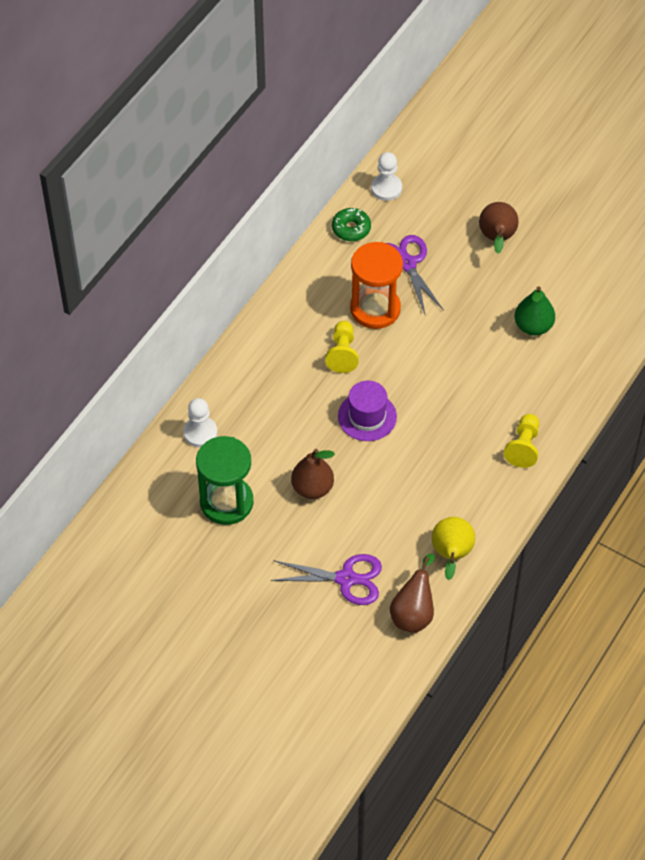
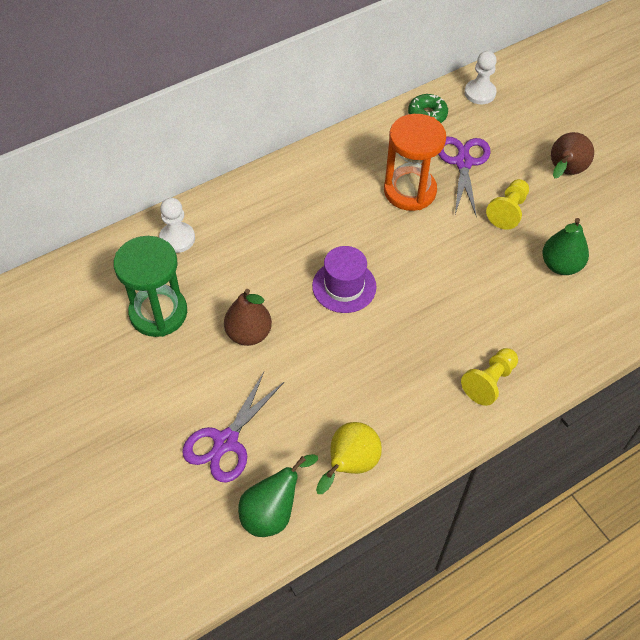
camera: 25 degrees right, 0 degrees up
(342, 353) = (355, 219): yellow pawn -> yellow pawn (508, 211)
(346, 579) = (225, 442): purple scissors -> purple scissors turned 90 degrees clockwise
(413, 613) = (272, 512): brown pear -> green pear

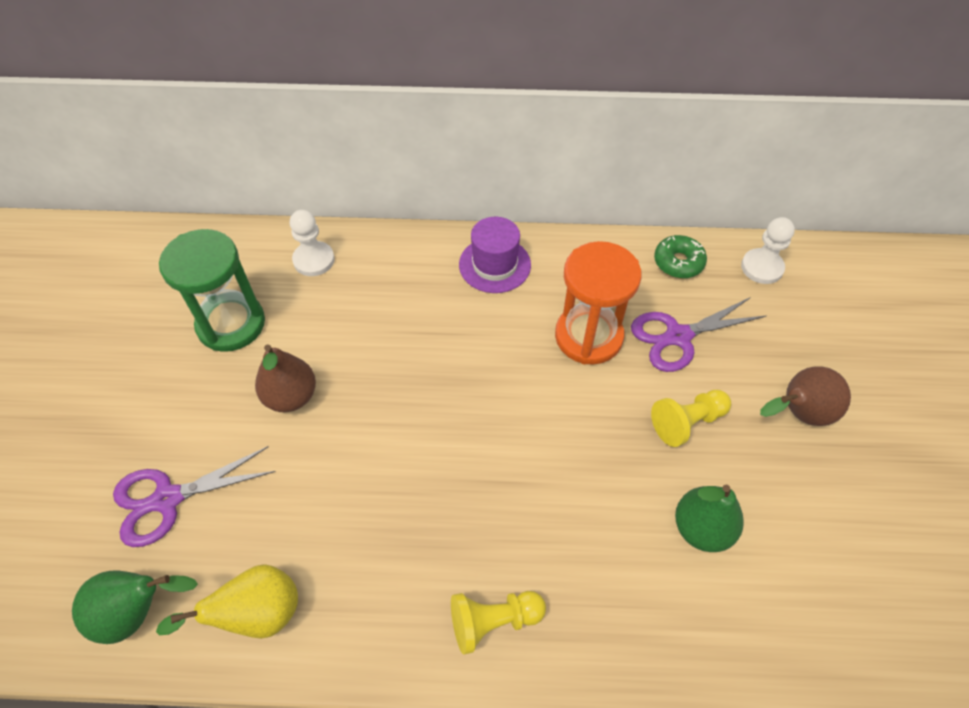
camera: 35 degrees right, 0 degrees up
(344, 286) = (428, 403): purple hat -> purple hat (494, 265)
(463, 162) = (678, 336): purple scissors -> purple scissors turned 150 degrees counterclockwise

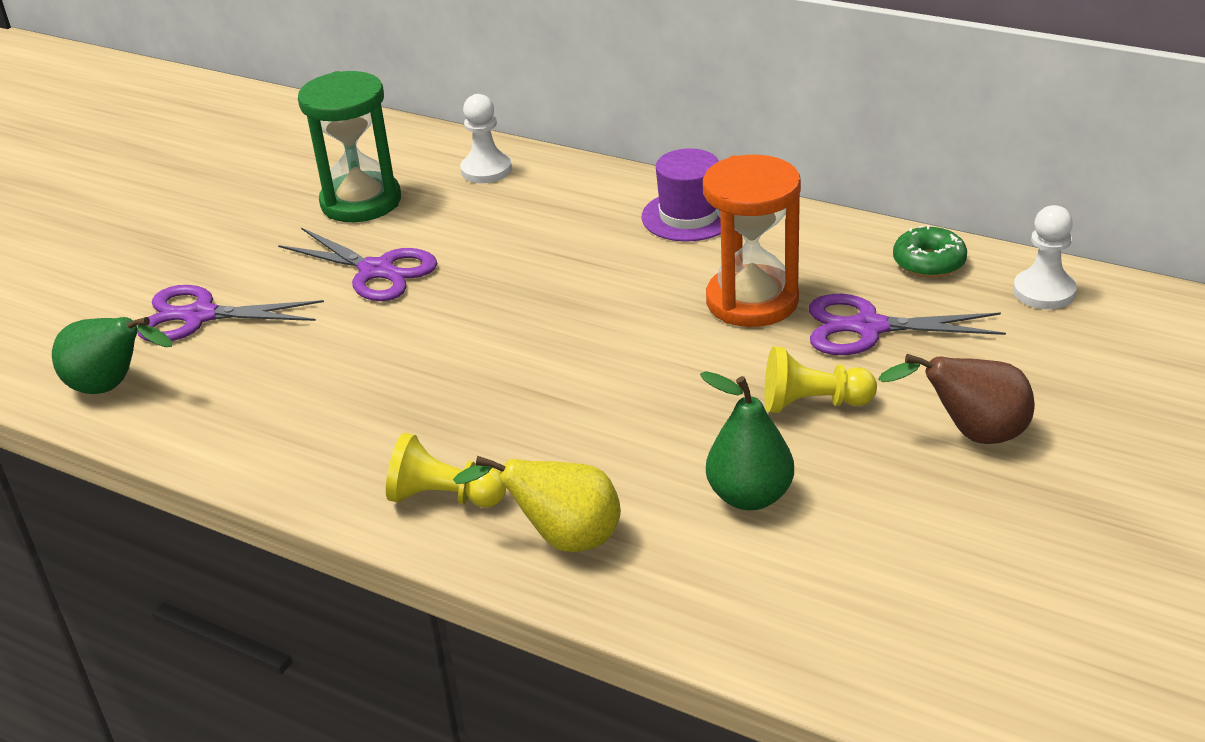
camera: 30 degrees right, 20 degrees down
(257, 614) = (217, 421): yellow pear -> yellow pear (562, 539)
(291, 396) = (377, 271): brown pear -> purple scissors

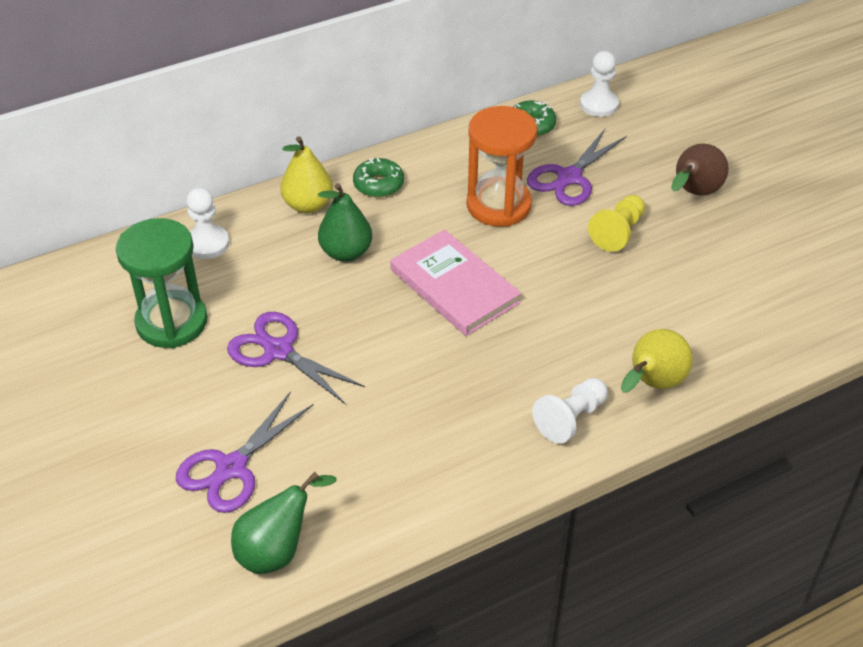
camera: 60 degrees left, 10 degrees up
(377, 271) = (278, 350): purple scissors -> purple scissors turned 120 degrees counterclockwise
(444, 497) = (570, 419): yellow pawn -> white pawn
(581, 329) = (454, 286): none -> pink book
(605, 193) = (308, 205): none -> yellow pear
(689, 216) = (378, 184): purple hat -> green donut
(749, 496) = (676, 294): green pear -> green pear (346, 252)

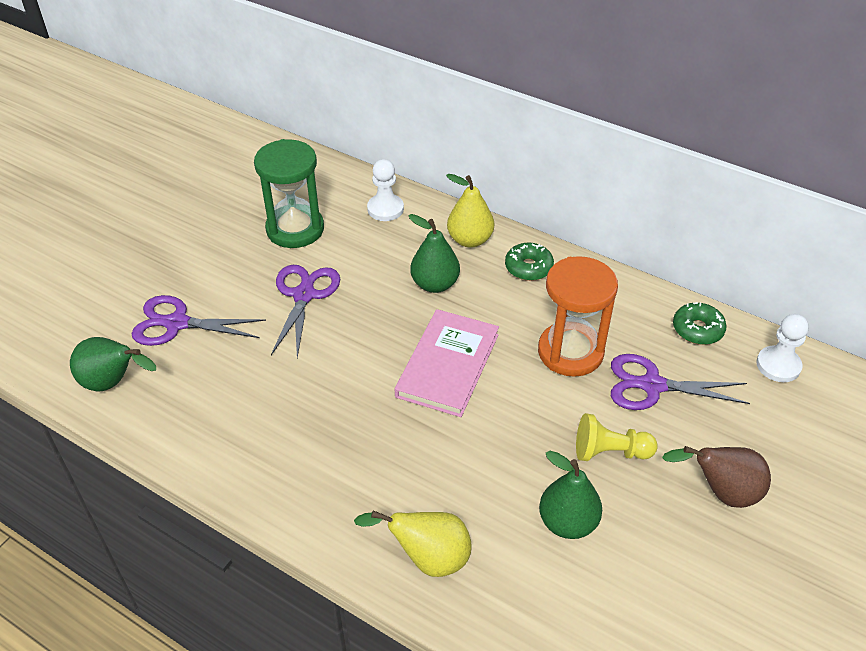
camera: 60 degrees right, 0 degrees up
(570, 419) = (345, 510): white pawn -> none
(669, 287) = (567, 522): none -> green pear

